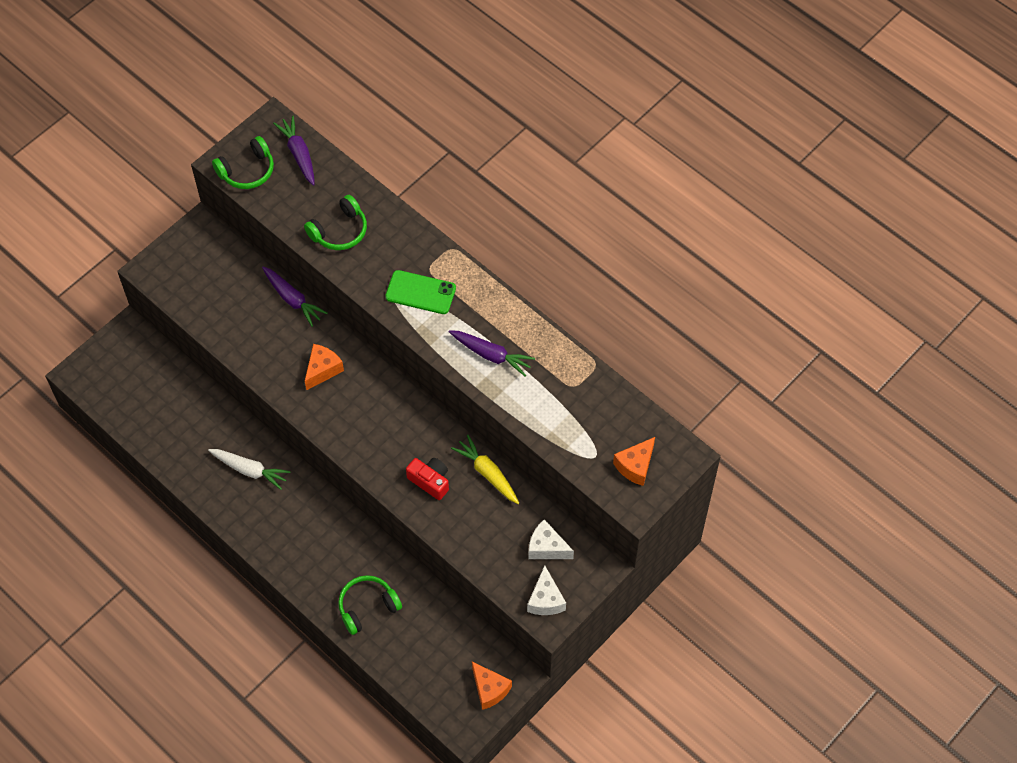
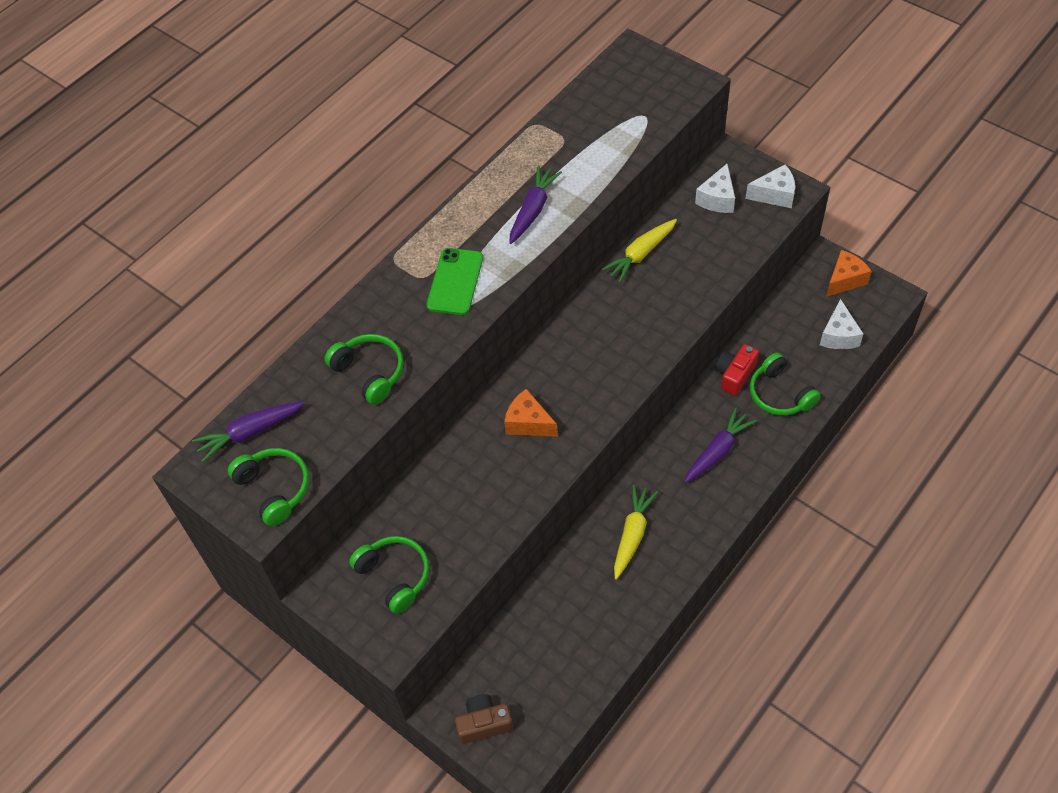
camera: 90 degrees left, 5 degrees down
(115, 354) = (484, 723): none -> brown camera
(205, 273) = (395, 576): none -> green headphones
(250, 470) = (632, 534): white carrot -> yellow carrot
(293, 299) = (431, 468): purple carrot -> purple carrot (717, 451)
(424, 670) = (838, 335): none -> white cheese
(430, 481) = (658, 303): red camera -> red camera (735, 375)
(635, 466) = (650, 85): orange cheese -> none

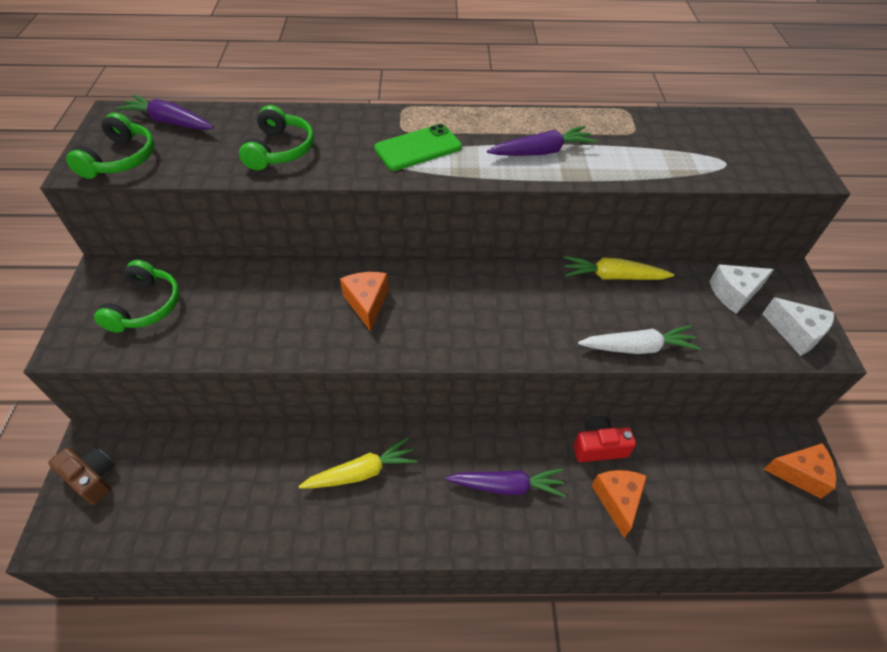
camera: 45 degrees right, 5 degrees down
(710, 288) = (637, 347): none -> white carrot
(779, 394) = (617, 500): green headphones -> orange cheese
(838, 335) = (736, 511): white cheese -> none

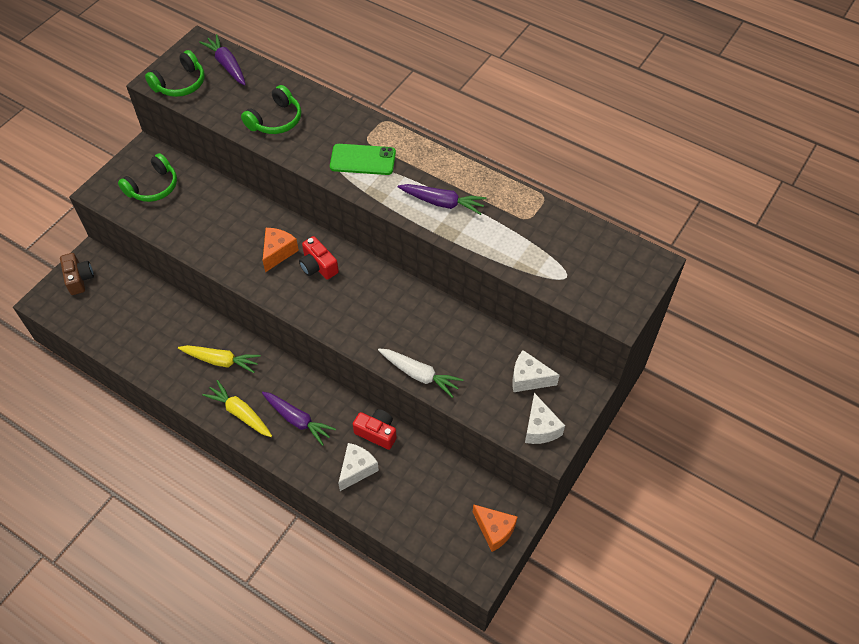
camera: 35 degrees right, 5 degrees up
(425, 295) = (318, 266): none -> red camera
(612, 276) = (455, 319): yellow carrot -> yellow carrot (240, 413)
(617, 500) = (357, 469): orange cheese -> white cheese

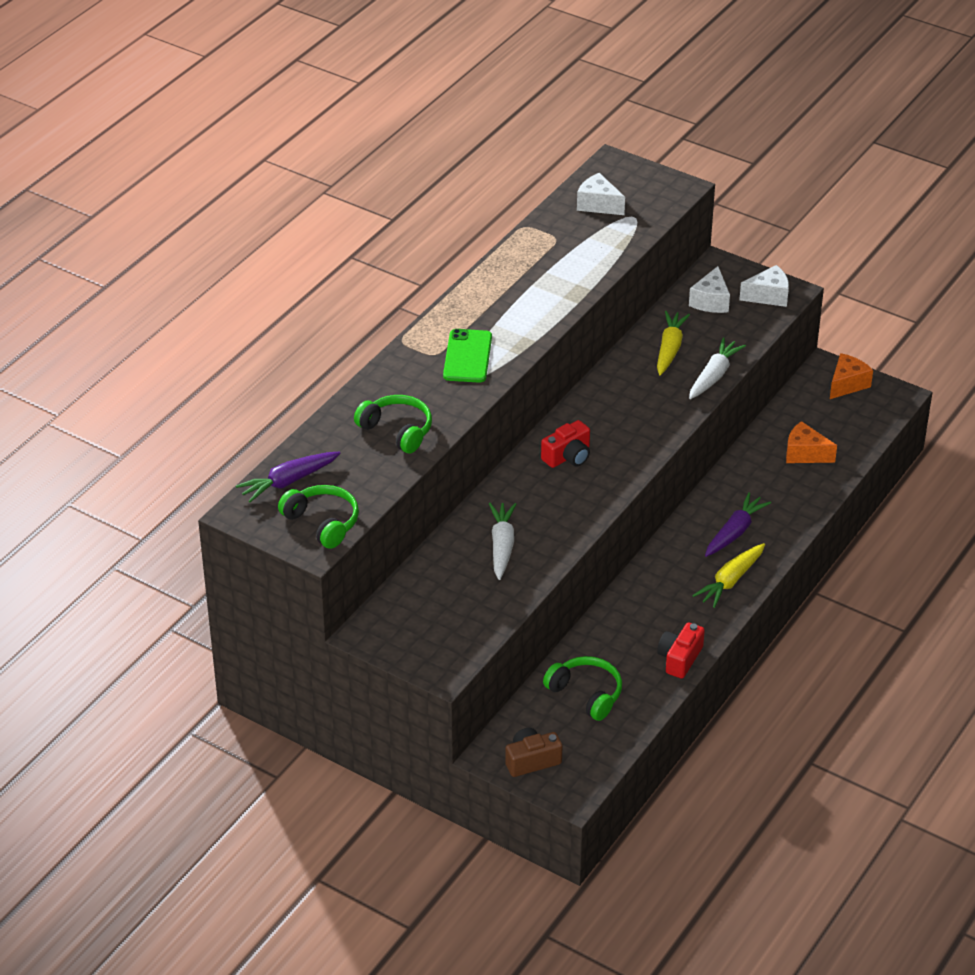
camera: 90 degrees left, 15 degrees down
(153, 187) = (436, 616): green headphones -> green headphones (586, 694)
(220, 224) = (502, 546): none -> white carrot
(221, 361) = (658, 604): yellow carrot -> yellow carrot (669, 349)
(278, 252) = (548, 491): orange cheese -> orange cheese (805, 454)
(357, 469) = (792, 483): white cheese -> white cheese (598, 205)
(377, 433) = (744, 468): red camera -> red camera (679, 658)
(442, 203) = (534, 296): purple carrot -> none

